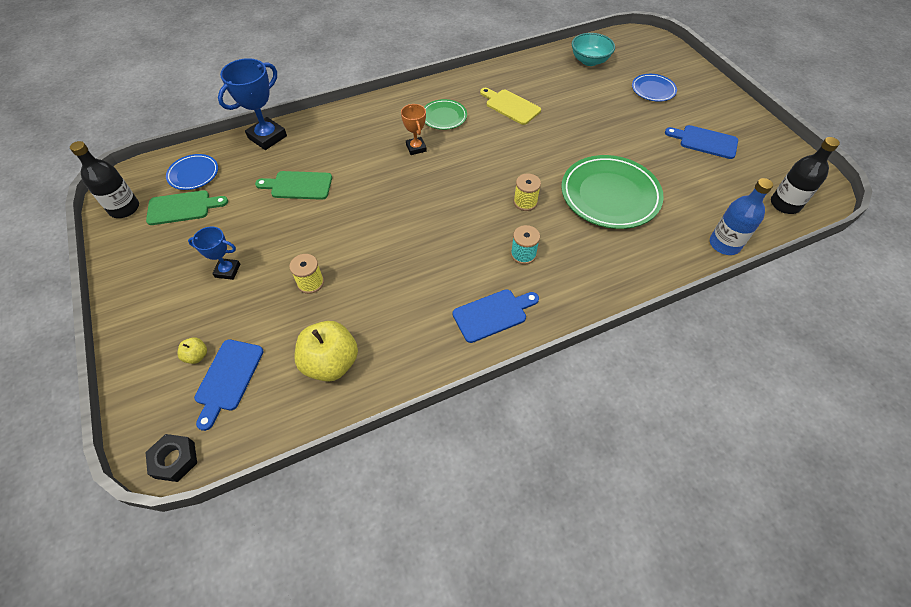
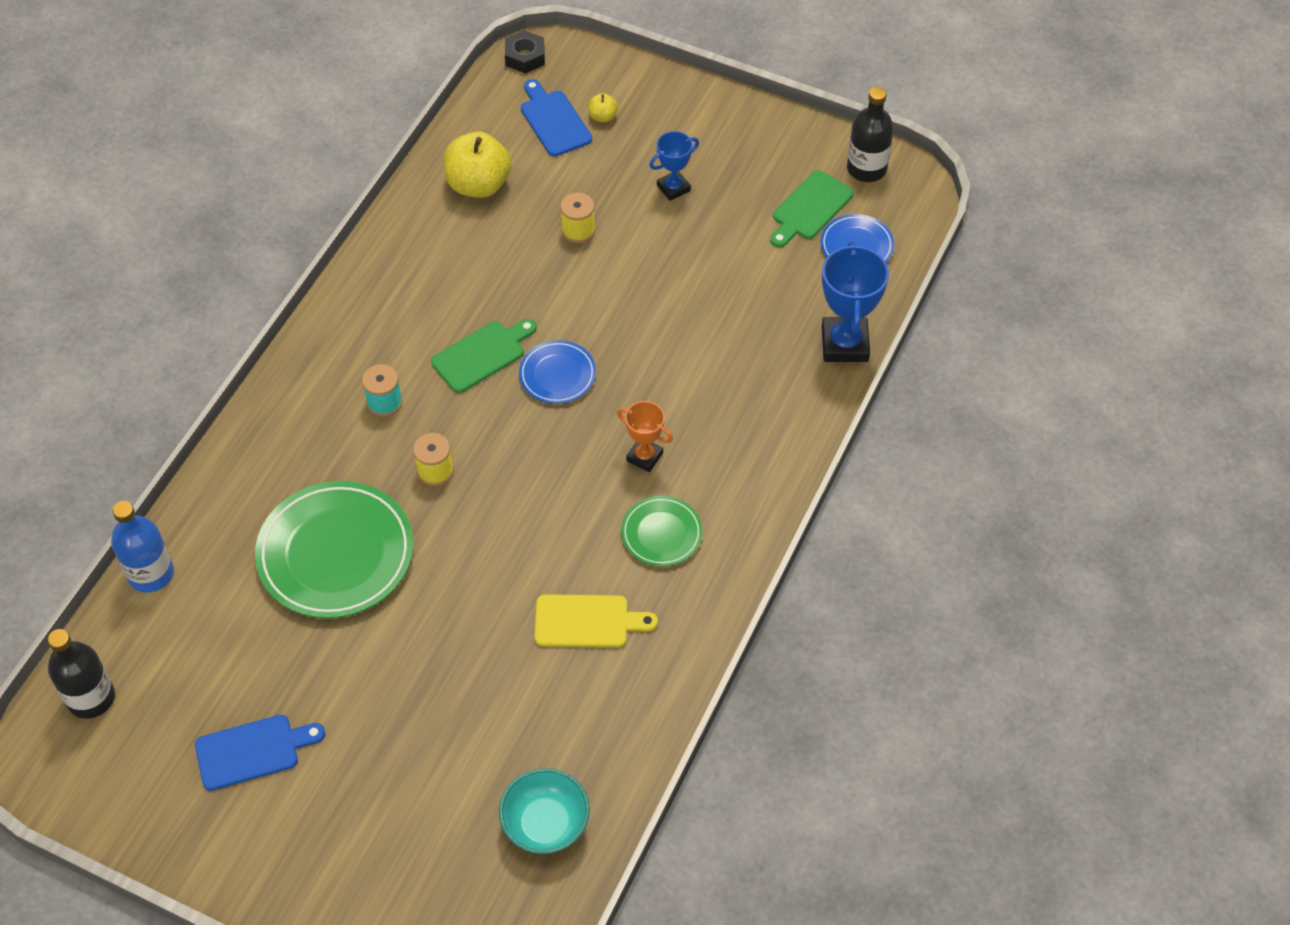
camera: 140 degrees right, 0 degrees up
(298, 185) = (723, 312): green cutting board -> green cutting board (482, 354)
(493, 314) = (365, 319): blue cutting board -> none
(653, 90) = (394, 822): blue plate -> blue plate (557, 375)

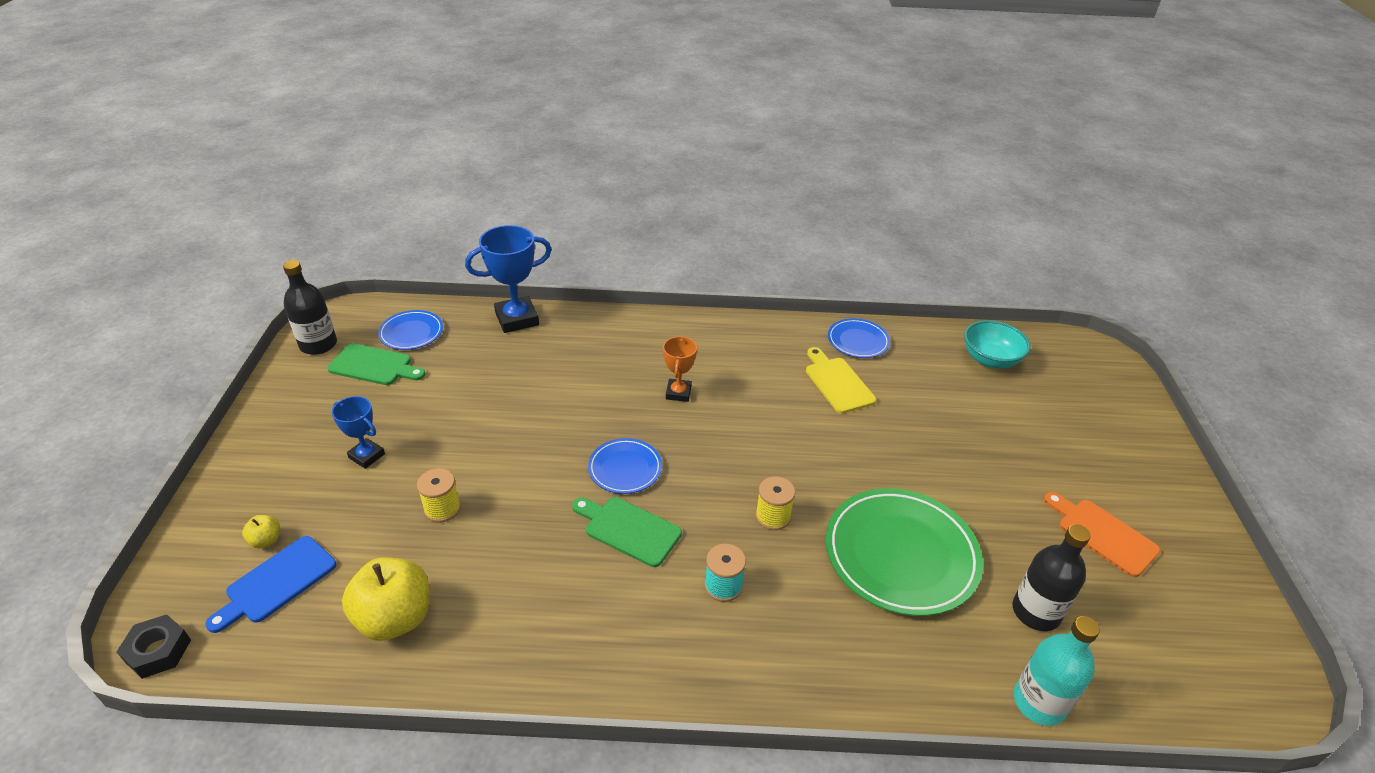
camera: 115 degrees left, 15 degrees down
(91, 698) = (1185, 684): black bottle -> black bottle (1036, 612)
(151, 574) = (1039, 702): blue bottle -> turquoise bottle
(253, 751) = (1102, 534): blue cutting board -> orange cutting board
(650, 685) = (858, 341): none -> blue plate
(661, 533) = (740, 366): green plate -> none

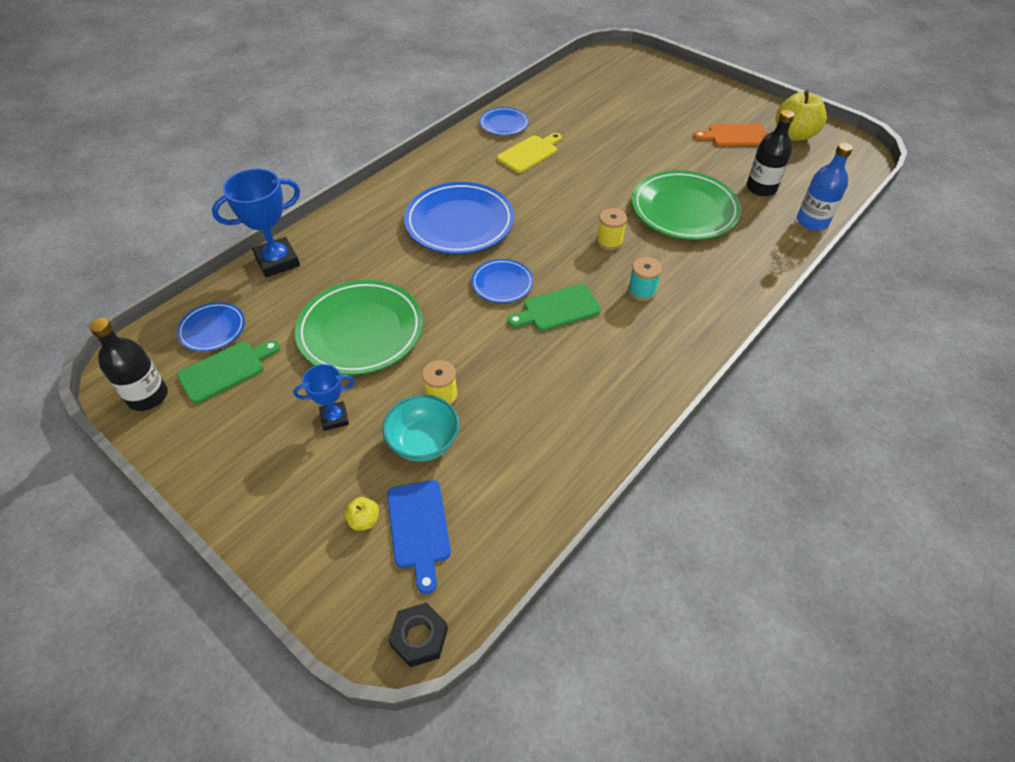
camera: 50 degrees left, 10 degrees up
(395, 618) = (522, 466): yellow apple -> yellow apple (794, 135)
(479, 412) = (360, 331): none -> green plate
(517, 319) = (277, 261): blue trophy -> blue trophy turned 45 degrees clockwise
(678, 393) = (459, 222): orange trophy -> blue plate
(837, 382) = (530, 153): yellow cutting board -> yellow cutting board turned 120 degrees clockwise
(990, 359) = (578, 89): turquoise bowl -> turquoise bowl (423, 442)
(1039, 702) = (812, 221): turquoise bottle -> blue bottle

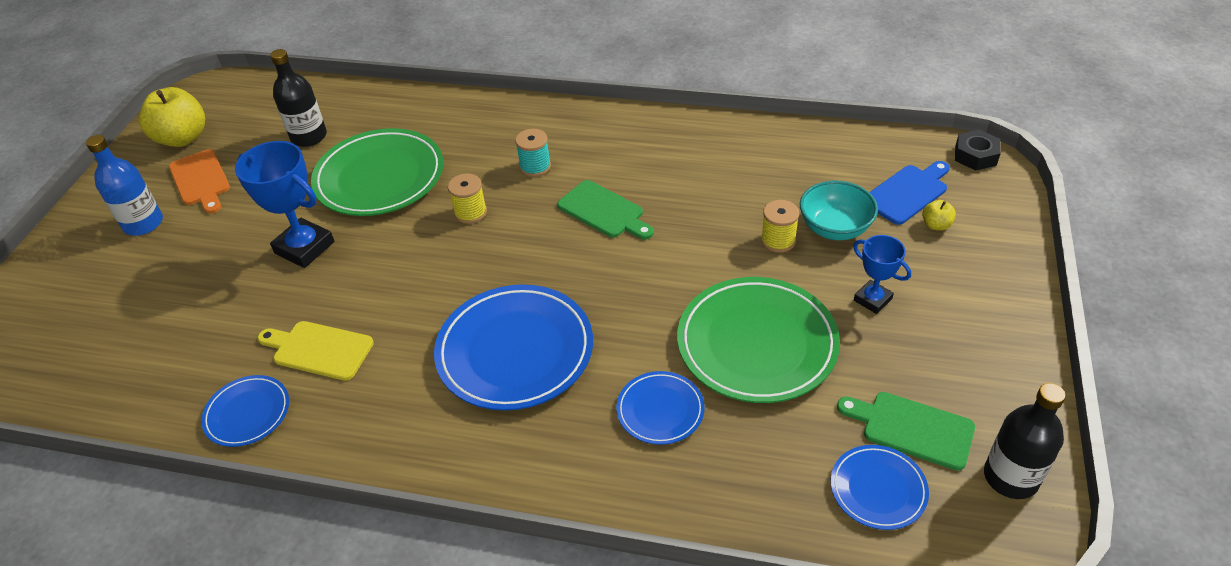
camera: 115 degrees left, 5 degrees down
(277, 261) = (720, 504): blue trophy -> blue trophy (304, 247)
(502, 283) = (597, 265): blue plate -> blue plate (660, 410)
(812, 221) = (354, 94): blue bottle -> blue bottle (143, 223)

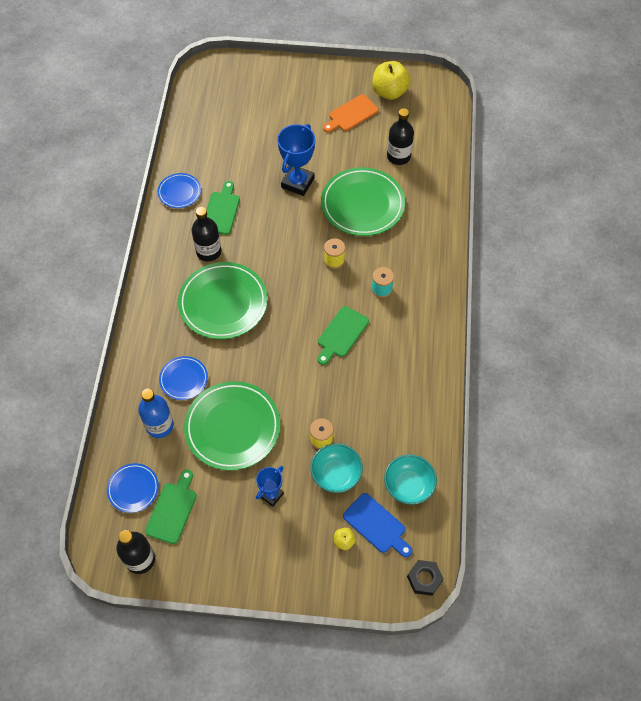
camera: 80 degrees right, 15 degrees up
(143, 223) = (312, 100): blue bottle -> blue bottle (159, 425)
(319, 350) = (221, 211): yellow cutting board -> green cutting board
(401, 370) = (208, 251): none -> black bottle
(515, 351) = (223, 303): blue plate -> green plate
(847, 161) = (408, 486): none -> turquoise bowl

